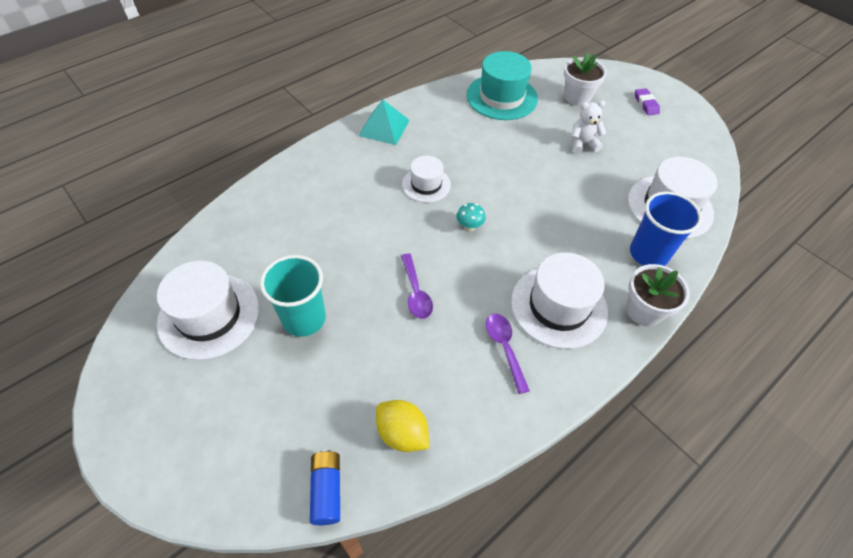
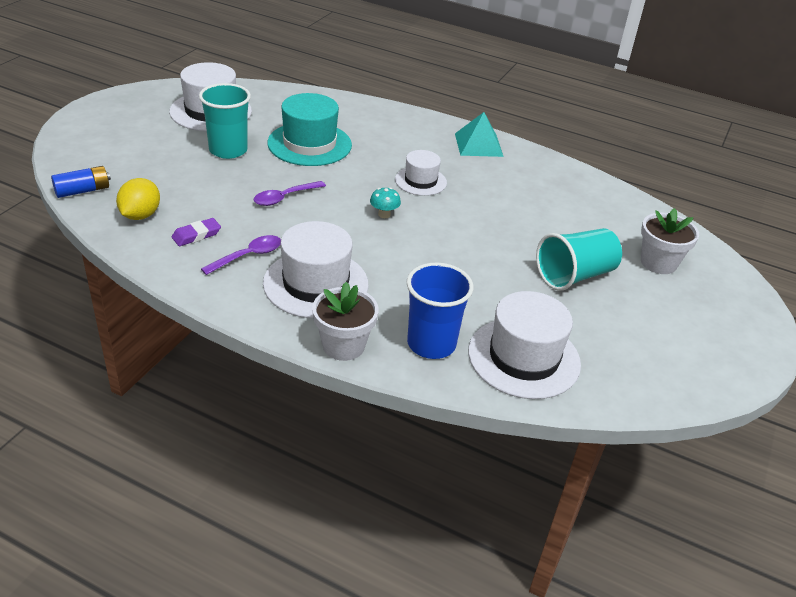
camera: 65 degrees right, 15 degrees down
(501, 97) = (598, 207): turquoise hat -> turquoise hat (309, 144)
(582, 144) = (574, 275): white teddy bear -> turquoise cup
(646, 104) = (707, 324): purple eraser -> purple eraser (196, 235)

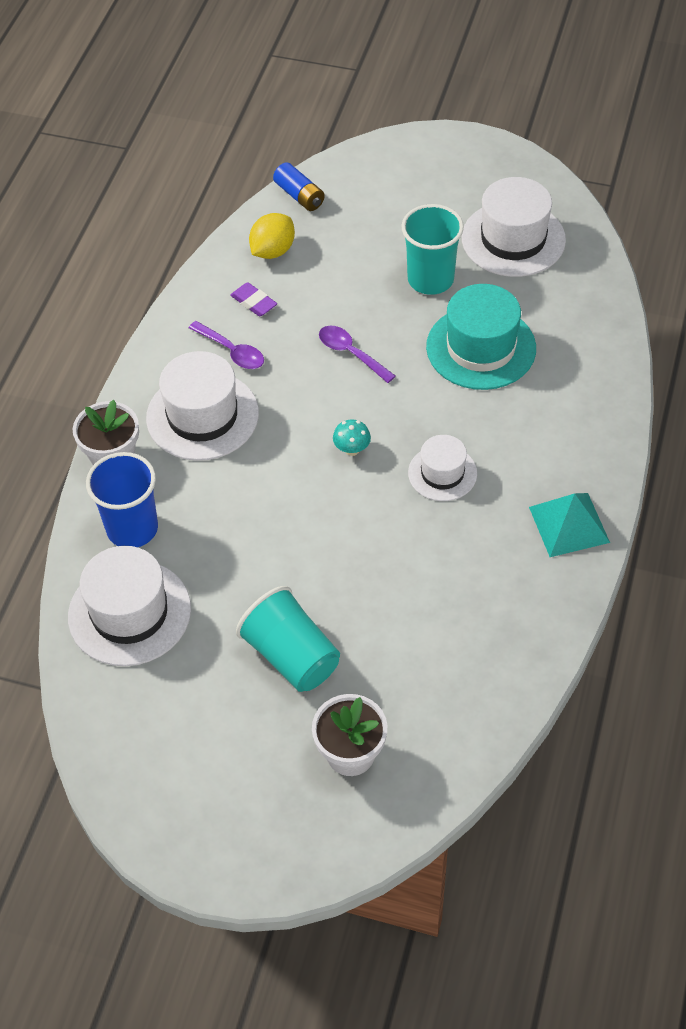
camera: 85 degrees right, 15 degrees up
(140, 215) = (273, 251): yellow lemon -> yellow lemon turned 60 degrees counterclockwise

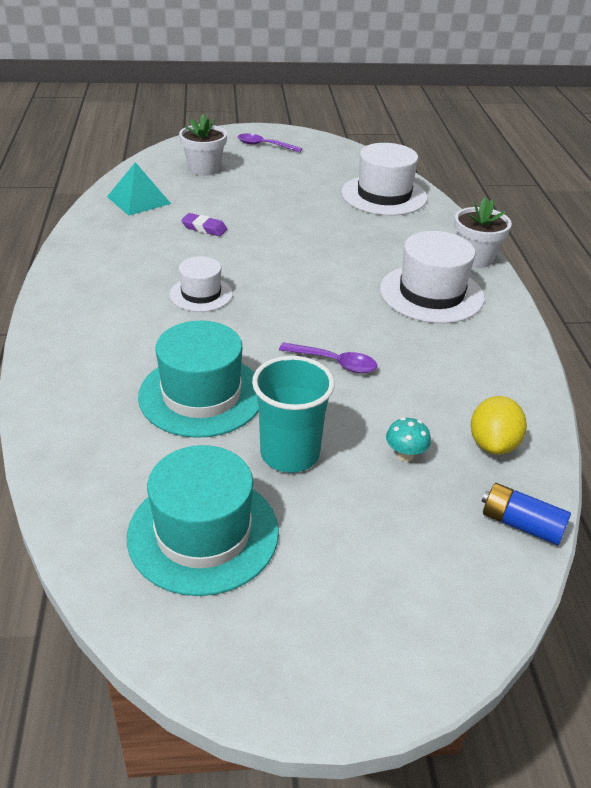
camera: 155 degrees right, 15 degrees down
(132, 528) = (421, 228): blue cup -> none
(232, 351) = (449, 342): purple spoon -> purple spoon (264, 145)
(254, 302) = (466, 387): purple eraser -> purple eraser (204, 228)
(291, 656) = (264, 194): turquoise cup -> none
(352, 449) = (288, 295): turquoise mushroom -> turquoise mushroom (405, 455)
(513, 239) = (203, 533): white hat -> turquoise hat
(569, 524) = (79, 282): turquoise pyramid -> turquoise pyramid (138, 200)

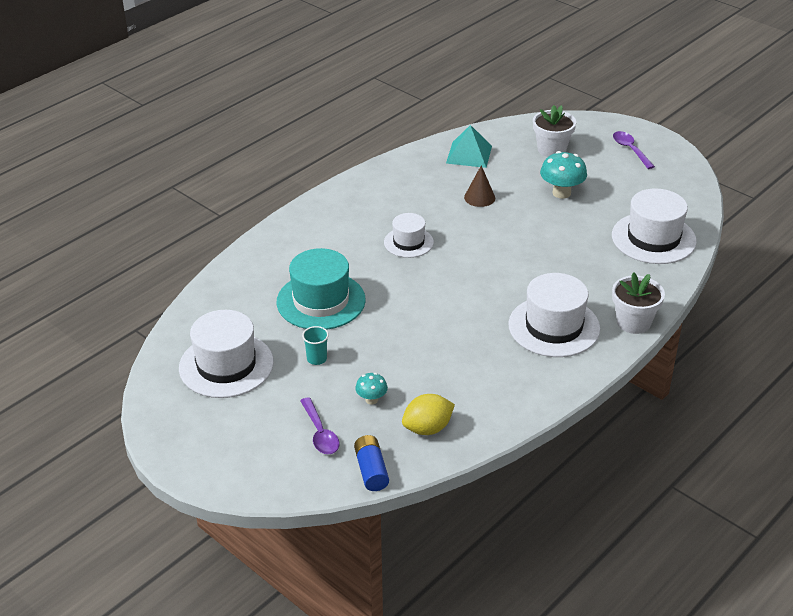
camera: 50 degrees right, 0 degrees up
(203, 533) = (226, 365): turquoise hat -> white hat
(204, 228) = (479, 197): purple eraser -> brown cone
(265, 195) = (561, 193): none -> turquoise mushroom
(290, 454) = (317, 359): turquoise cup -> turquoise cup, size x0.49
(335, 363) = (417, 329): purple spoon -> purple spoon (320, 433)

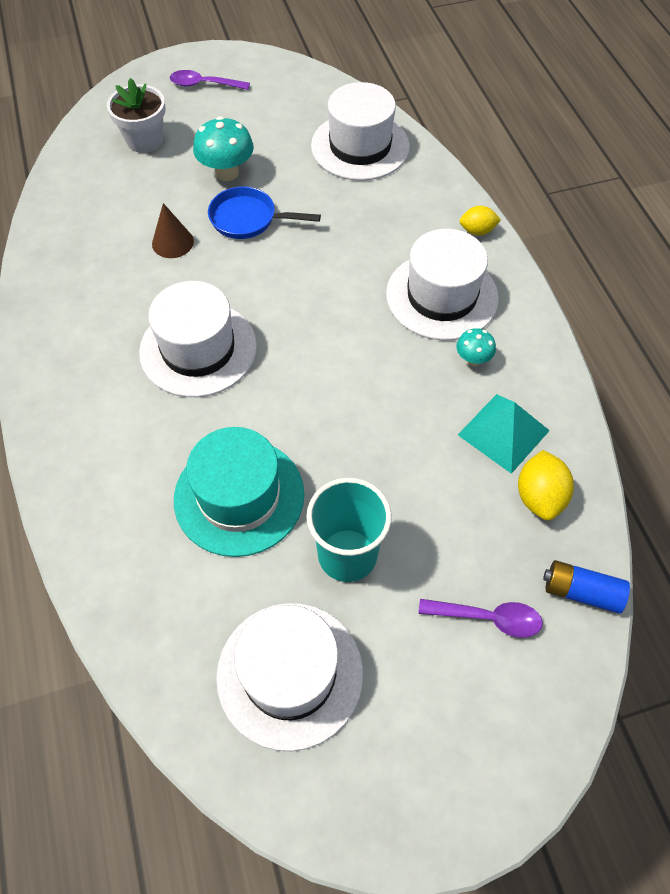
camera: 60 degrees left, 20 degrees up
(317, 359) = (347, 555): turquoise cup -> turquoise cup, size x2.04
(371, 400) = (459, 530): turquoise mushroom -> turquoise mushroom (473, 359)
(408, 242) = (198, 349): white hat -> white hat, size x1.68
(469, 154) = (84, 210): turquoise pyramid -> turquoise pyramid (503, 432)
(531, 218) = (248, 219): none -> blue pan
(633, 322) = (477, 231): white flower pot -> yellow lemon

